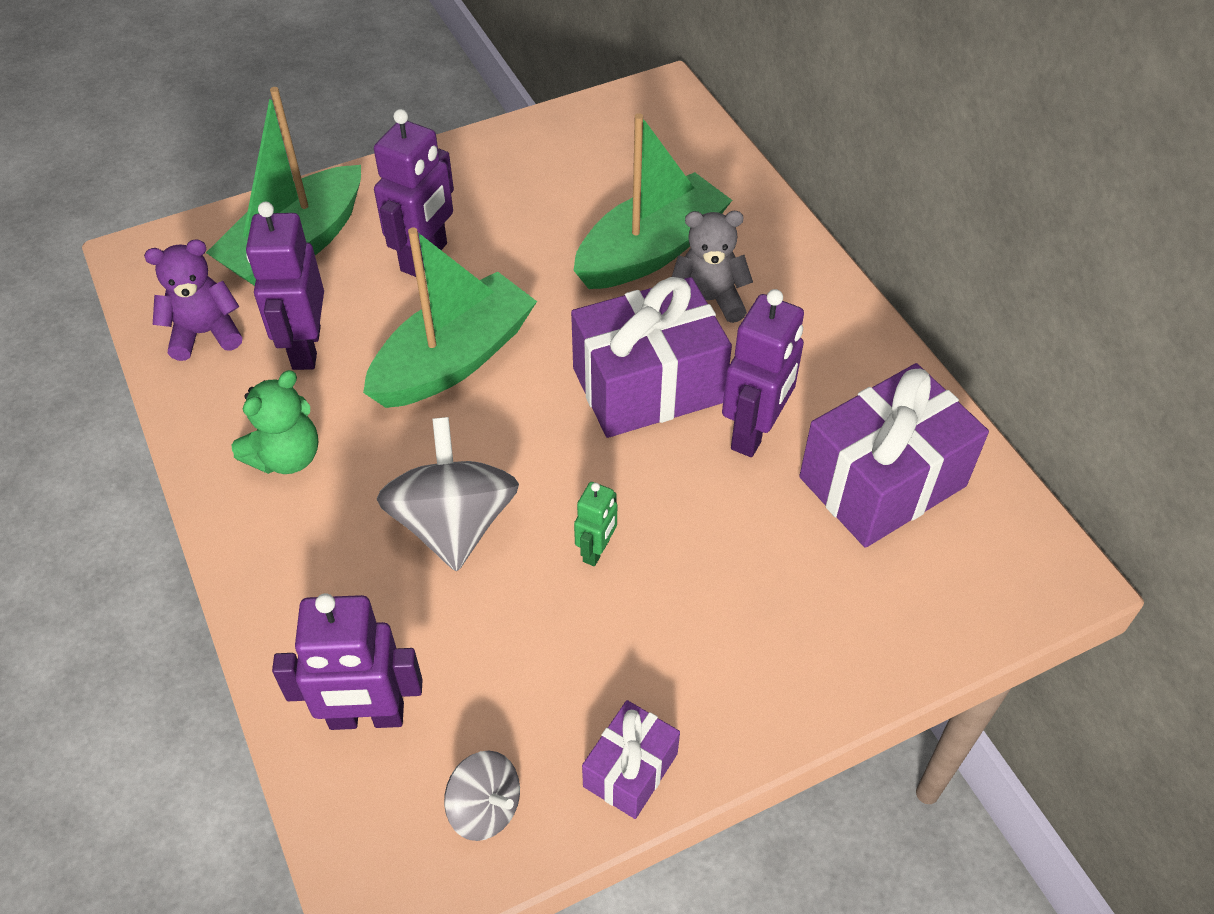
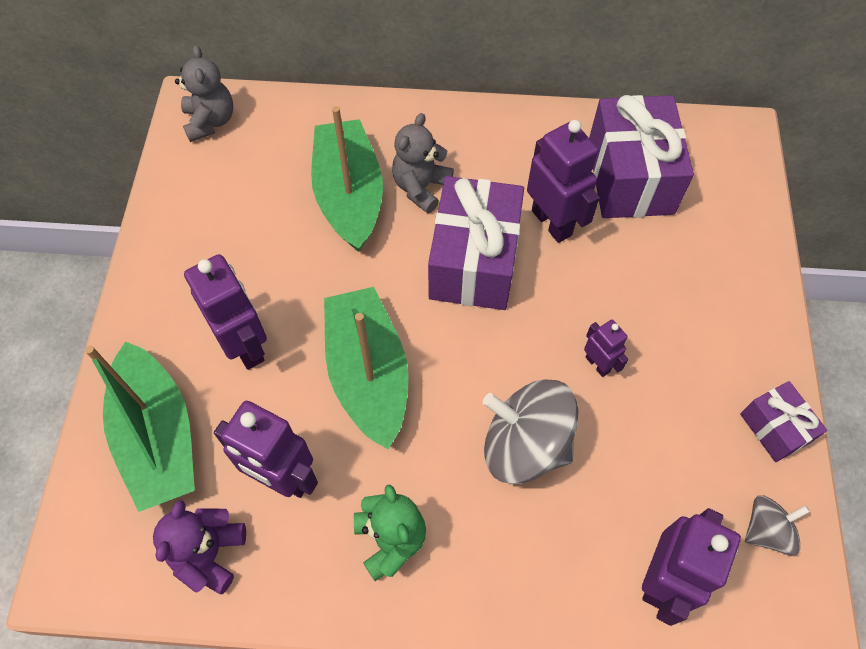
camera: 60 degrees left, 10 degrees up
(597, 551) = (598, 364): green robot -> purple robot
(654, 113) = (210, 121): none -> grey teddy bear

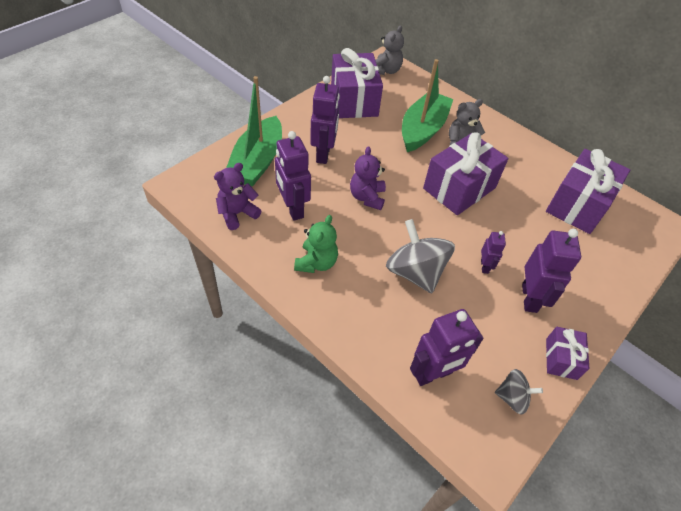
camera: 35 degrees right, 10 degrees down
(209, 212) = (354, 100): none -> purple gift
(368, 373) = (367, 197): green boat -> purple teddy bear
(552, 222) = (515, 197): purple robot -> purple robot (530, 298)

